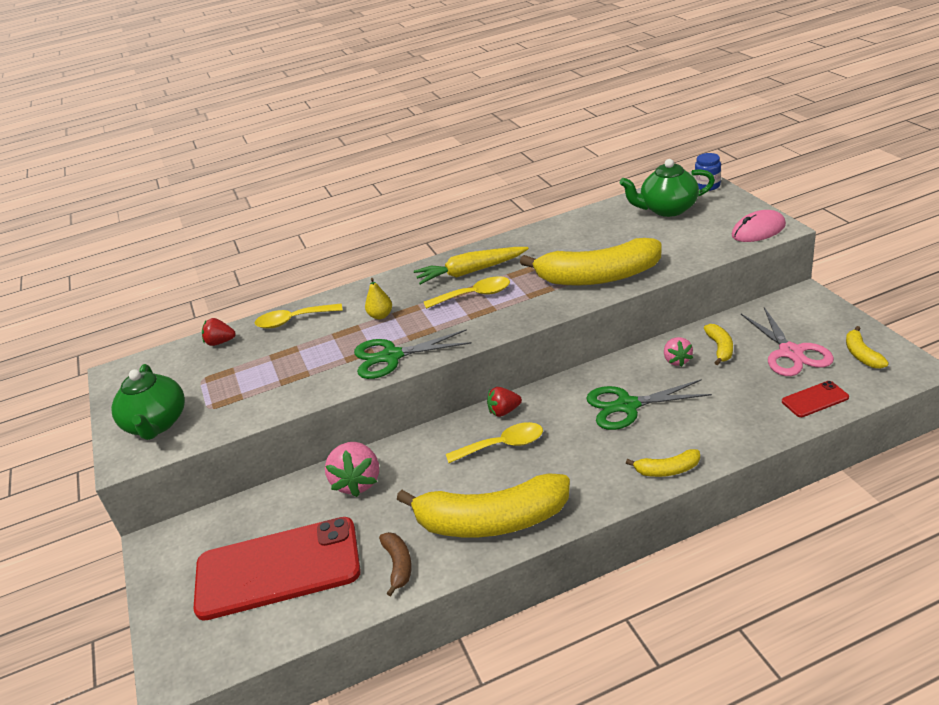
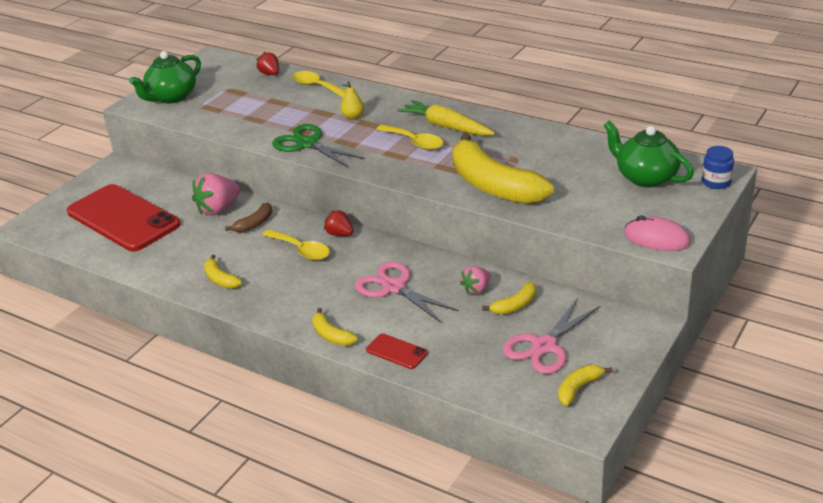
camera: 50 degrees right, 0 degrees up
(398, 565) = (155, 261): brown banana -> brown banana (254, 224)
(491, 521) = (220, 279): yellow banana -> yellow banana, size x0.43
(627, 406) = (394, 287): green scissors -> pink scissors
(814, 399) = (485, 381): red phone -> red phone (396, 351)

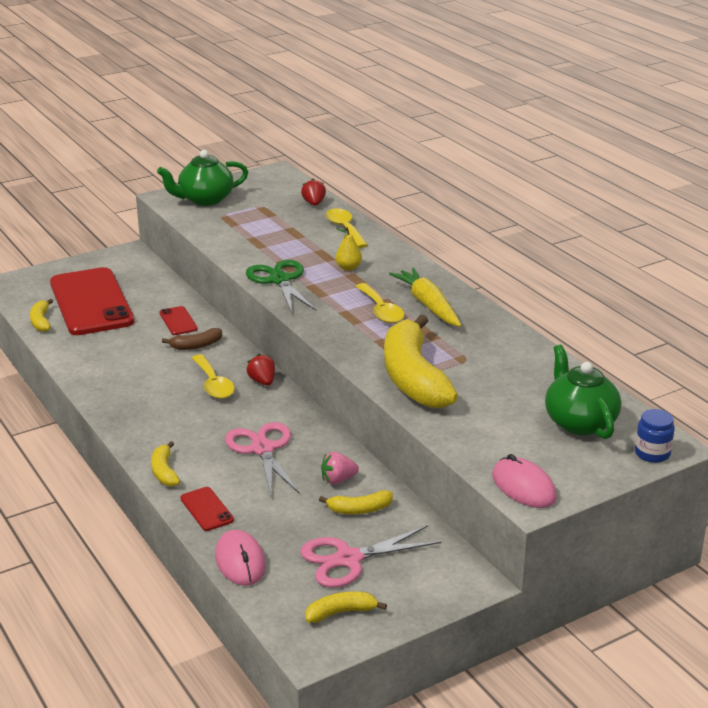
camera: 25 degrees right, 5 degrees down
(218, 209) = (178, 321): pink strawberry -> red phone
(220, 279) = (119, 385): yellow banana -> yellow banana (41, 321)
(464, 381) = (240, 561): none -> pink mouse

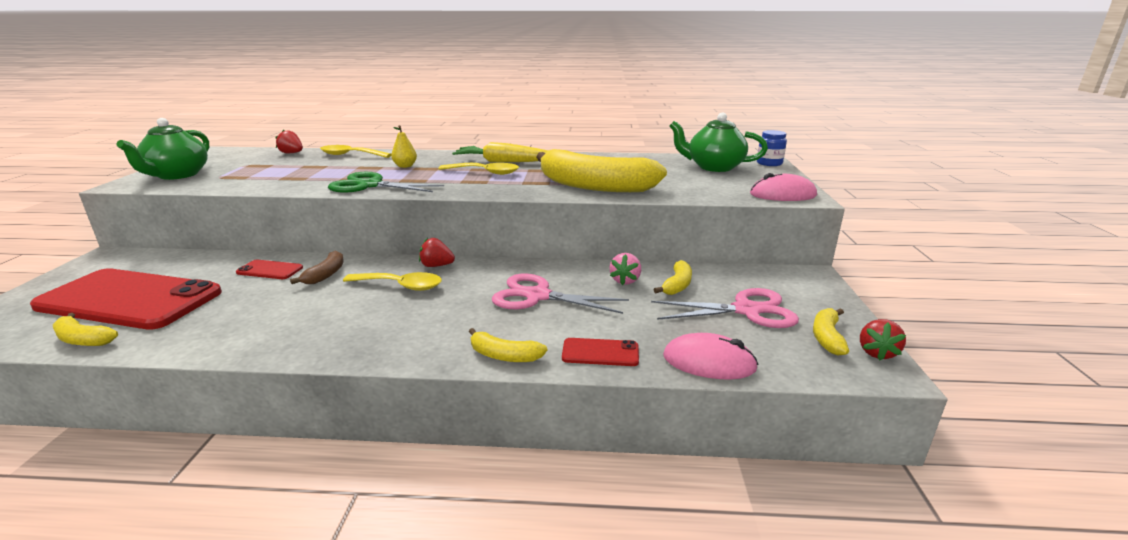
camera: 55 degrees left, 5 degrees down
(339, 643) = (876, 353): none -> red strawberry
(348, 559) = (746, 310): pink scissors -> pink scissors turned 105 degrees counterclockwise

